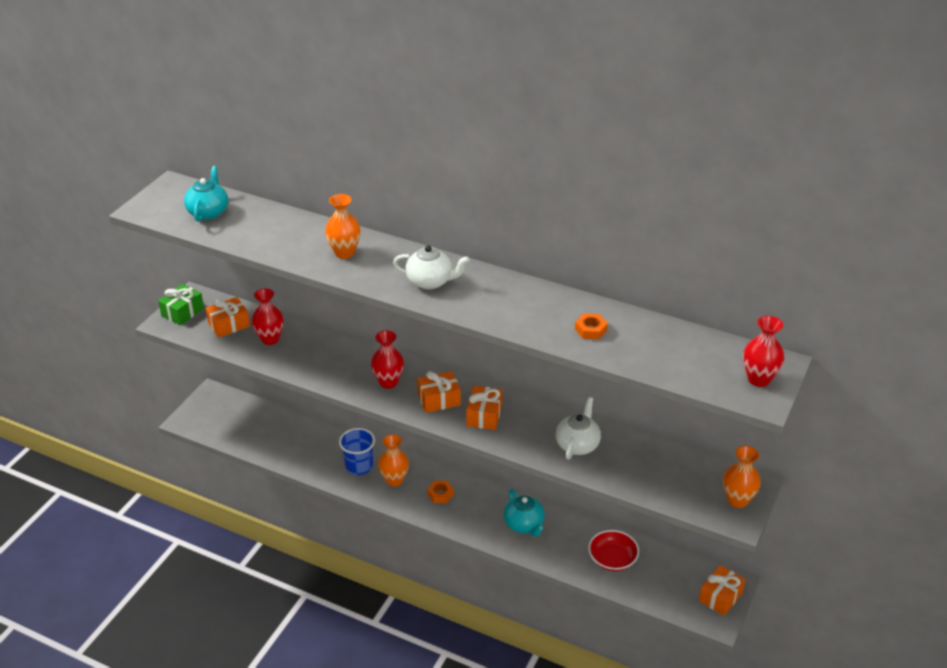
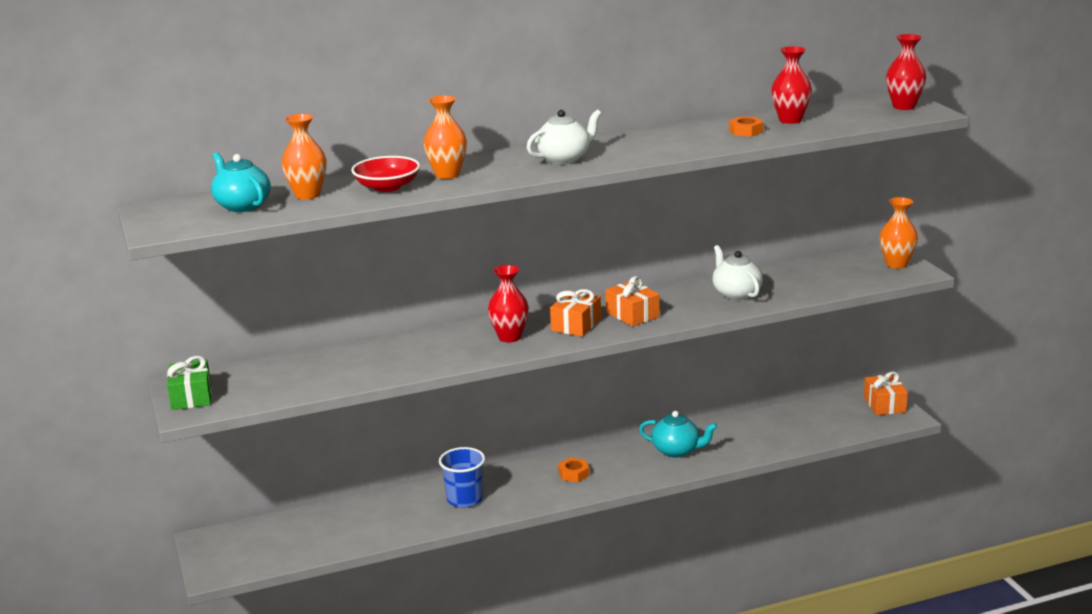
camera: 45 degrees left, 15 degrees down
(229, 325) = (266, 380): orange gift -> none
(270, 339) = (333, 368): red vase -> red vase (790, 120)
(394, 480) = (515, 489): orange vase -> orange vase (307, 195)
(612, 559) = (778, 430): red bowl -> red bowl (387, 187)

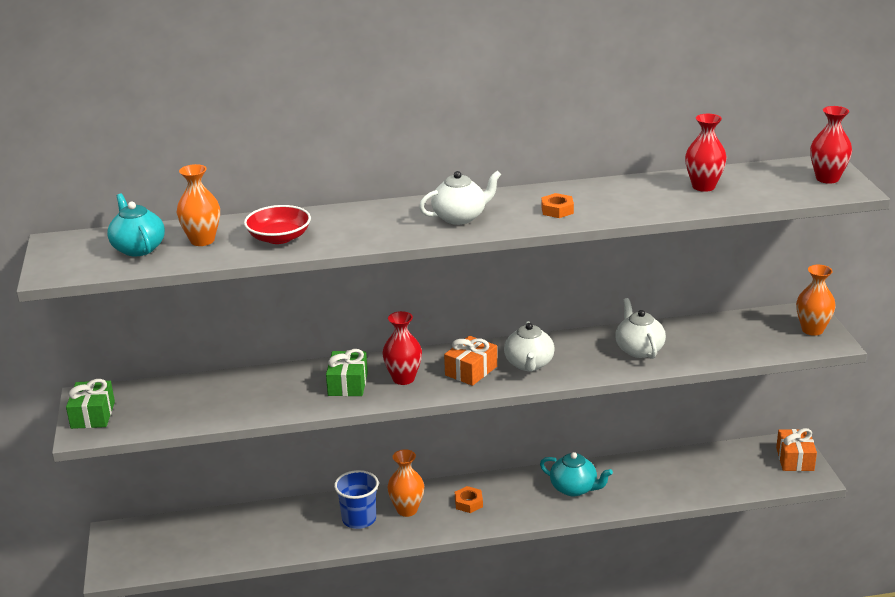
camera: 10 degrees right, 5 degrees up
(447, 174) = (341, 227): orange vase -> orange vase (407, 510)
(453, 346) = (347, 384): none -> green gift
(632, 315) = (529, 364): orange gift -> white teapot
(745, 131) = (652, 197): orange nut -> orange nut (557, 210)

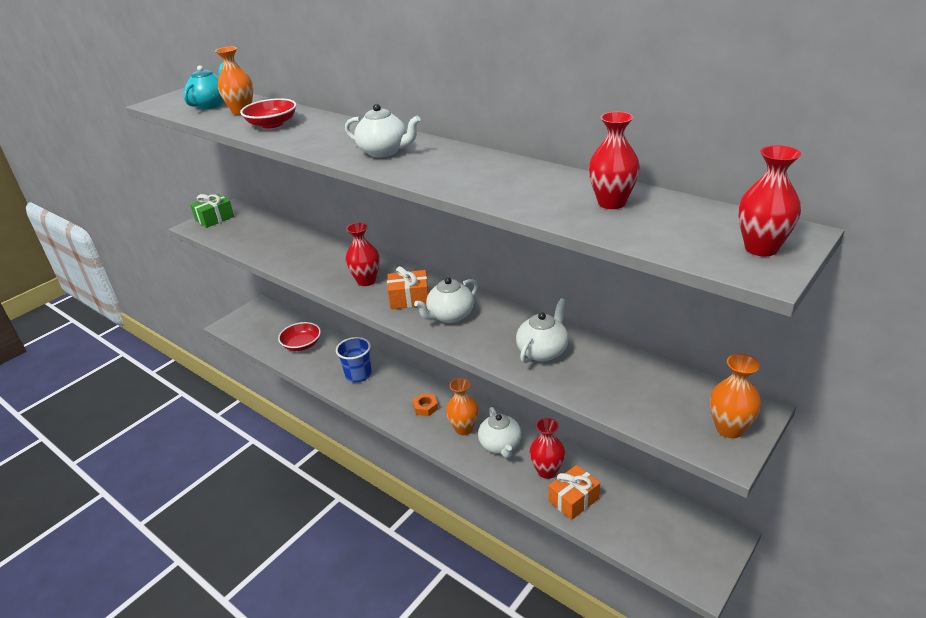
camera: 50 degrees right, 5 degrees up
(246, 533) = (302, 344): none -> red bowl
(347, 384) = (335, 267): green gift -> none
(407, 510) = (388, 387): orange vase -> orange vase (464, 429)
(557, 210) = (453, 173): orange nut -> none
(574, 488) = (500, 445): turquoise teapot -> white teapot
(634, 482) = (547, 471): none -> red vase
(795, 459) = (708, 552): orange gift -> orange gift (573, 499)

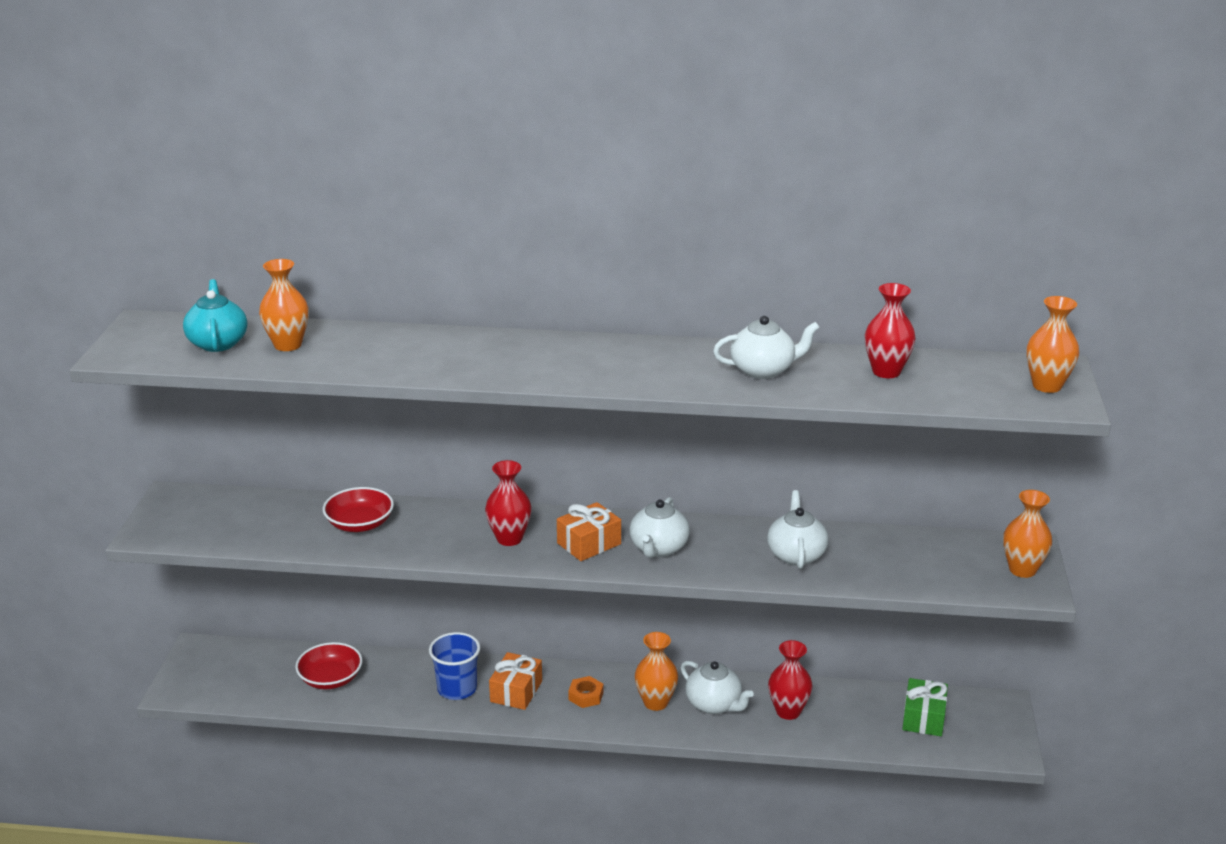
camera: 35 degrees left, 5 degrees down
(214, 218) = (166, 517): green gift -> green gift (923, 718)
(272, 124) = (368, 355): red bowl -> red bowl (360, 524)
(384, 152) = (579, 363): white teapot -> white teapot (763, 370)
(573, 499) = (839, 728): orange gift -> orange gift (516, 691)
(761, 248) = (1047, 386): red vase -> orange vase

